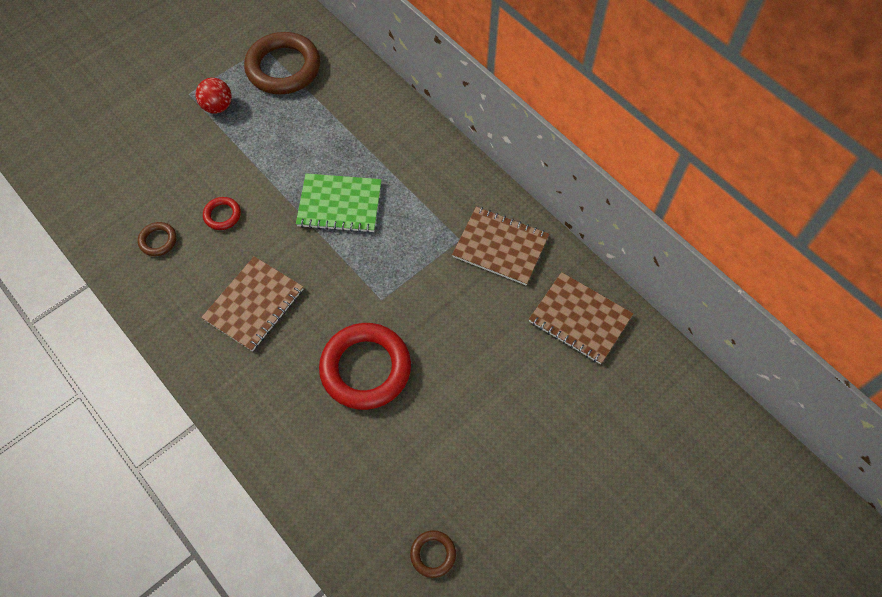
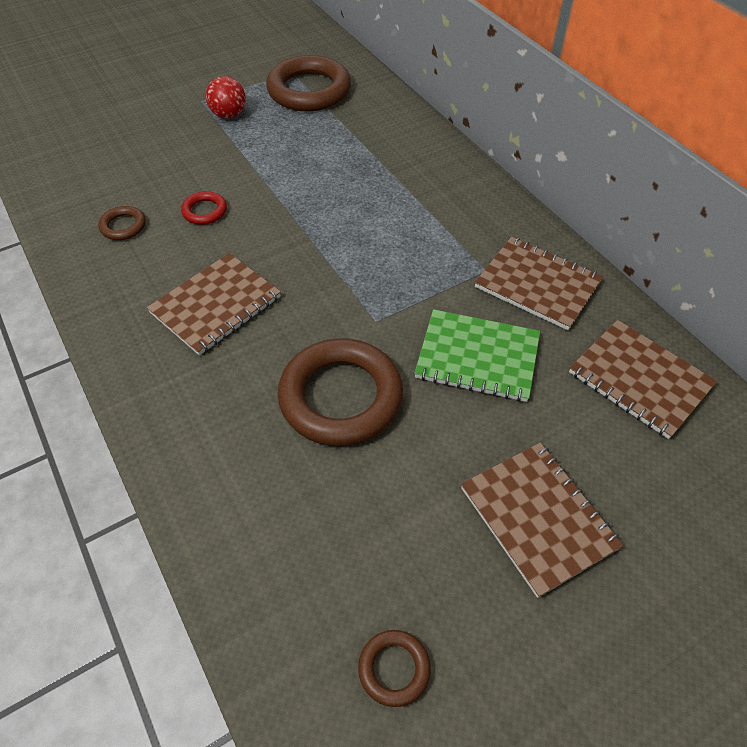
camera: 10 degrees right, 10 degrees down
(339, 204) = (344, 217): green notebook -> green notebook (477, 357)
(365, 368) = (341, 397): red ring -> brown ring
(515, 438) = (537, 518): none -> brown notebook

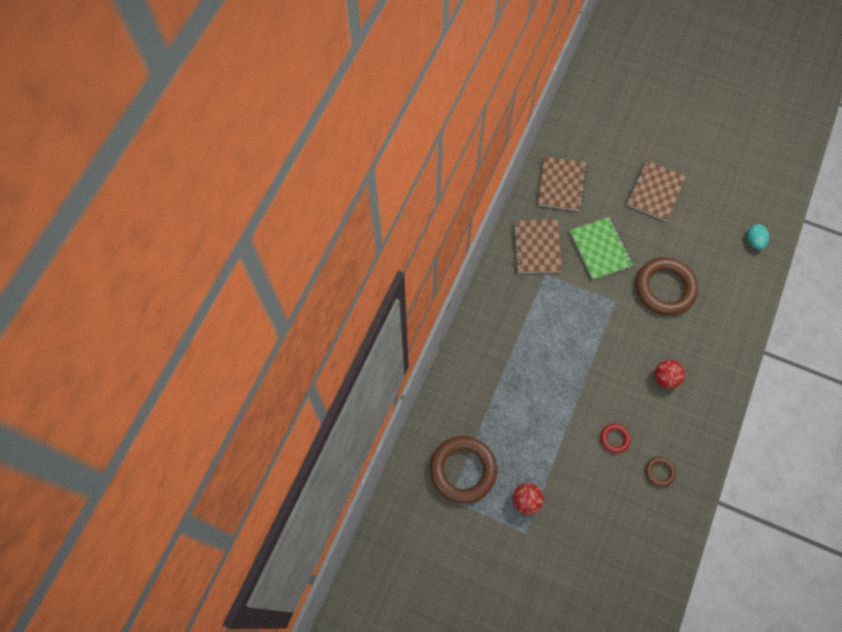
camera: 125 degrees left, 15 degrees up
(216, 305) = (665, 378): brown notebook -> red ball
(301, 621) = (754, 241): none -> turquoise egg
(394, 669) = (742, 206): brown ring -> none

